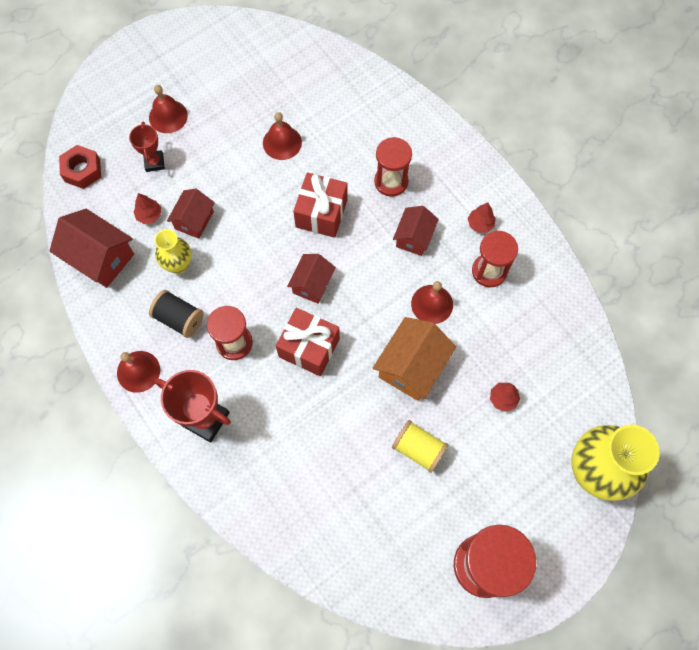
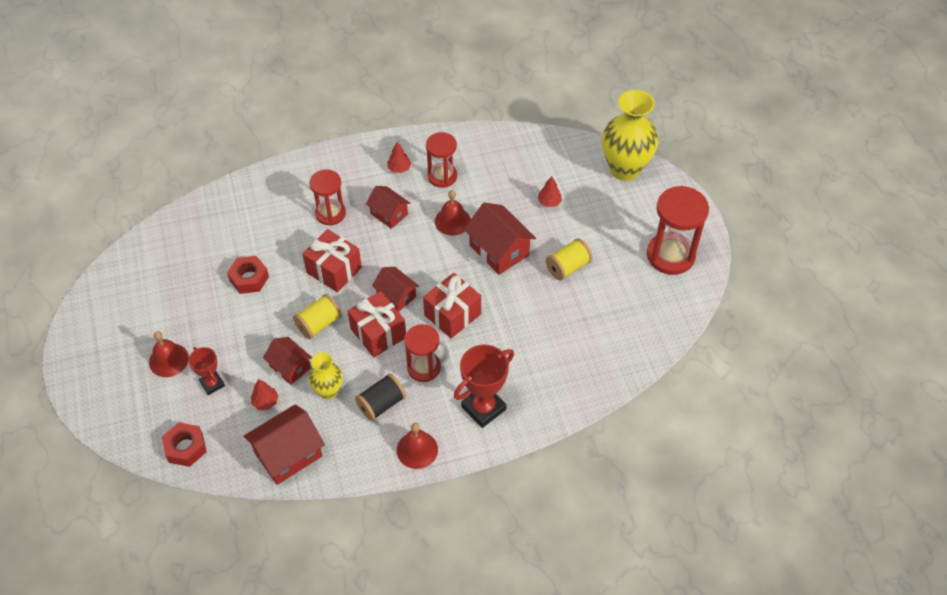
camera: 70 degrees left, 15 degrees down
(154, 162) = (212, 384): red trophy -> red trophy turned 45 degrees clockwise
(252, 225) = (319, 324): none -> yellow spool
(260, 284) = (378, 333): none -> red gift
(282, 142) = (249, 278): red bell -> red nut
(412, 366) = (499, 250): orange house -> red house

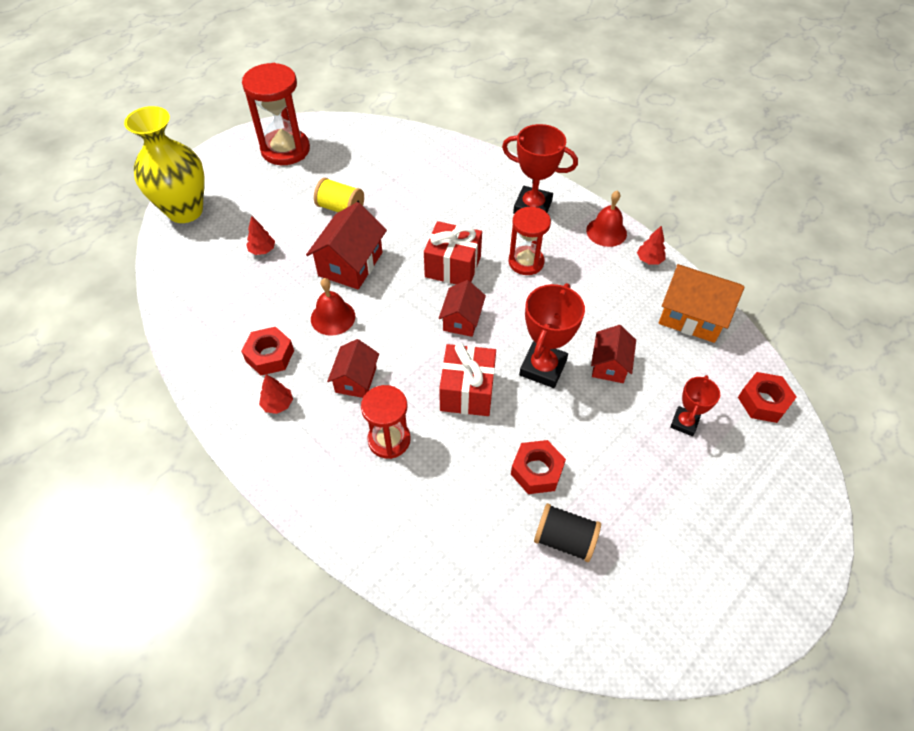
camera: 120 degrees left, 0 degrees up
(169, 360) = (696, 485): red bell -> none
(265, 402) = (661, 363): red tree -> red tree (649, 260)
(288, 454) = (691, 316): red house -> orange house
(319, 324) = (543, 368): yellow spool -> red trophy
(328, 391) = (607, 320): yellow vase -> none
(378, 333) = (516, 313): red gift -> none
(381, 404) = (586, 274): black spool -> black spool (564, 539)
(442, 176) = (270, 356): red hourglass -> red nut

